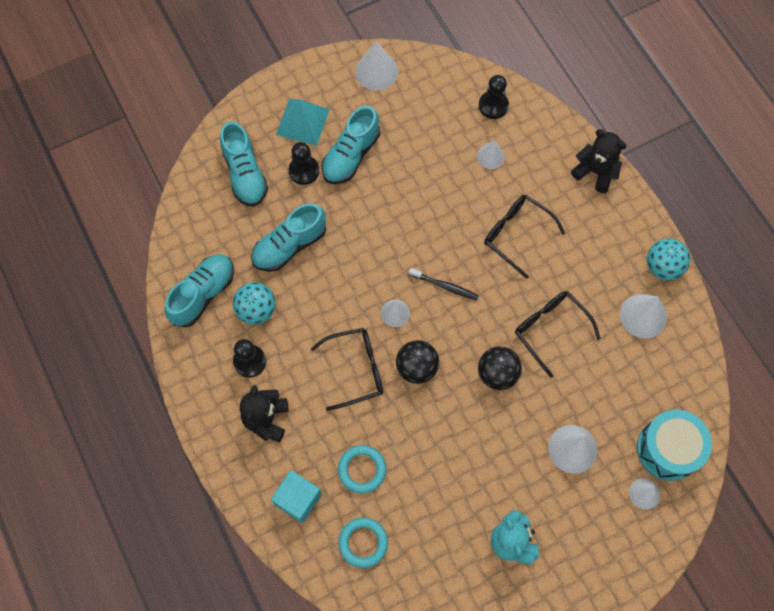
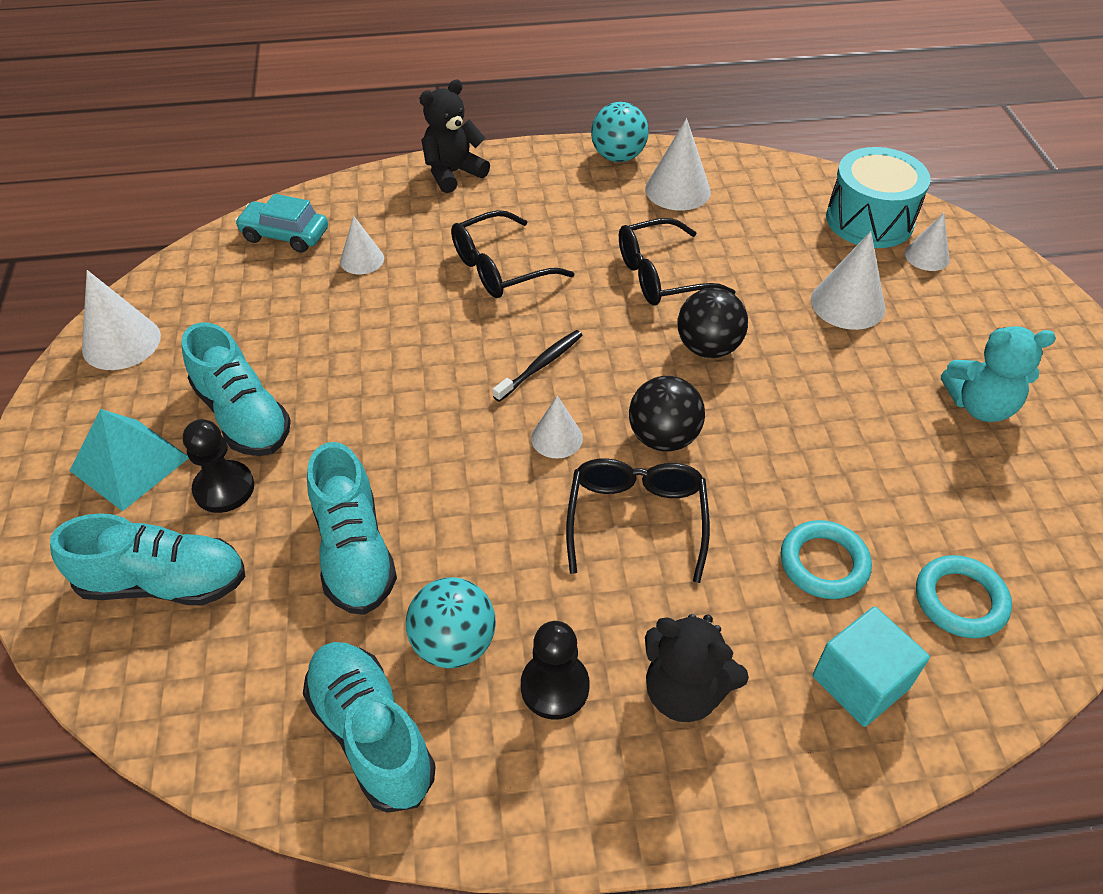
camera: 70 degrees left, 20 degrees down
(493, 105) = (285, 235): black pawn -> turquoise car

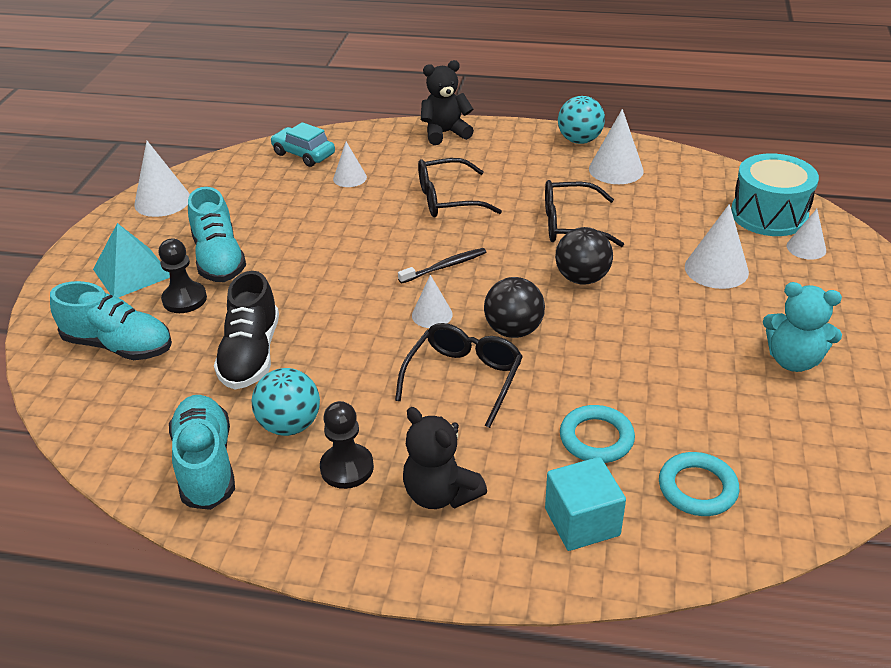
camera: 20 degrees right, 10 degrees down
(354, 551) = (251, 354): turquoise shoe -> black shoe

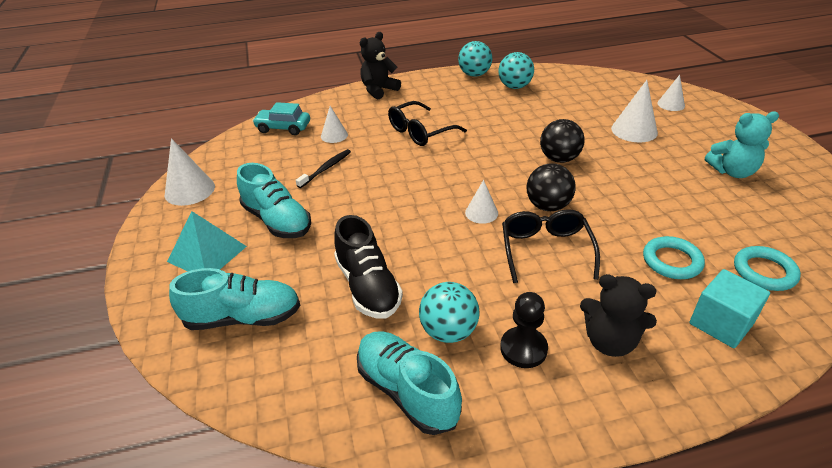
camera: 25 degrees left, 0 degrees up
(184, 299) = (273, 261): black pawn -> none
(444, 267) = (459, 177): black toothbrush -> black toothbrush (326, 169)
(571, 225) = (519, 127): black glasses -> none
(616, 169) = (514, 87): white cone -> turquoise ball
(769, 214) = (631, 91): turquoise drum -> none

